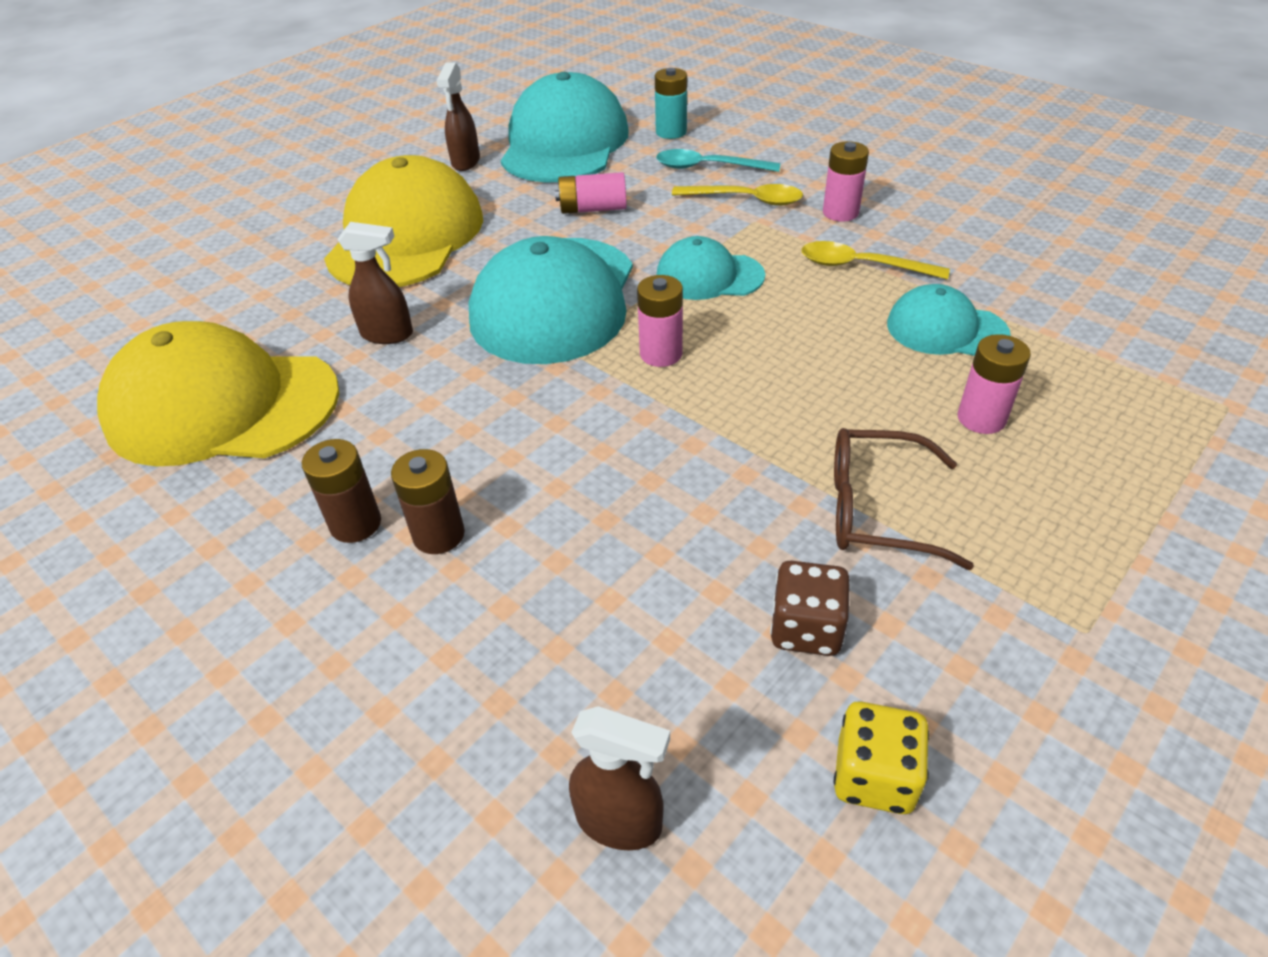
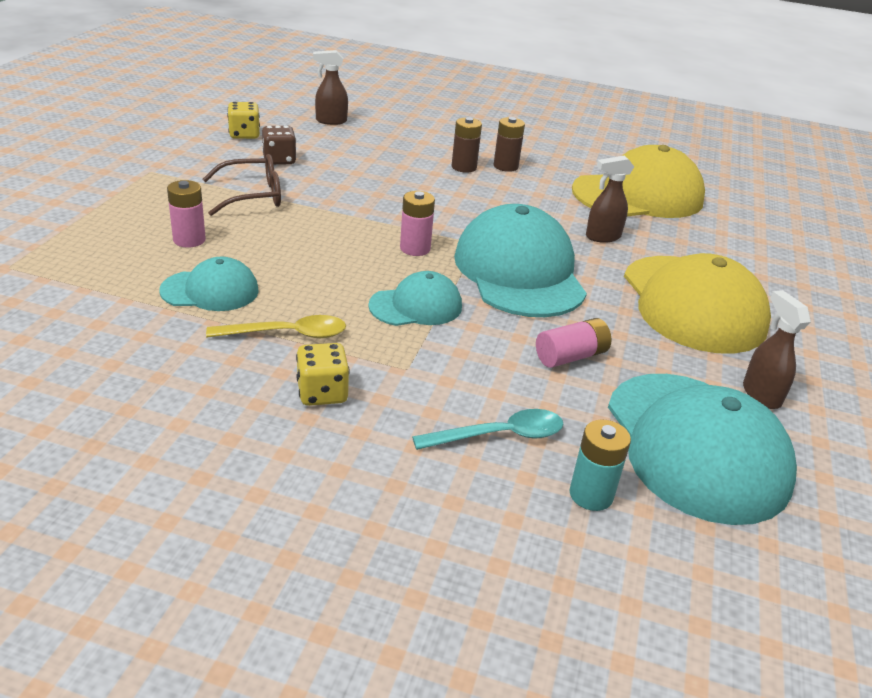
camera: 150 degrees right, 10 degrees down
(746, 200) = (428, 393): yellow spoon -> none
(840, 212) = (322, 393): pink battery -> yellow dice

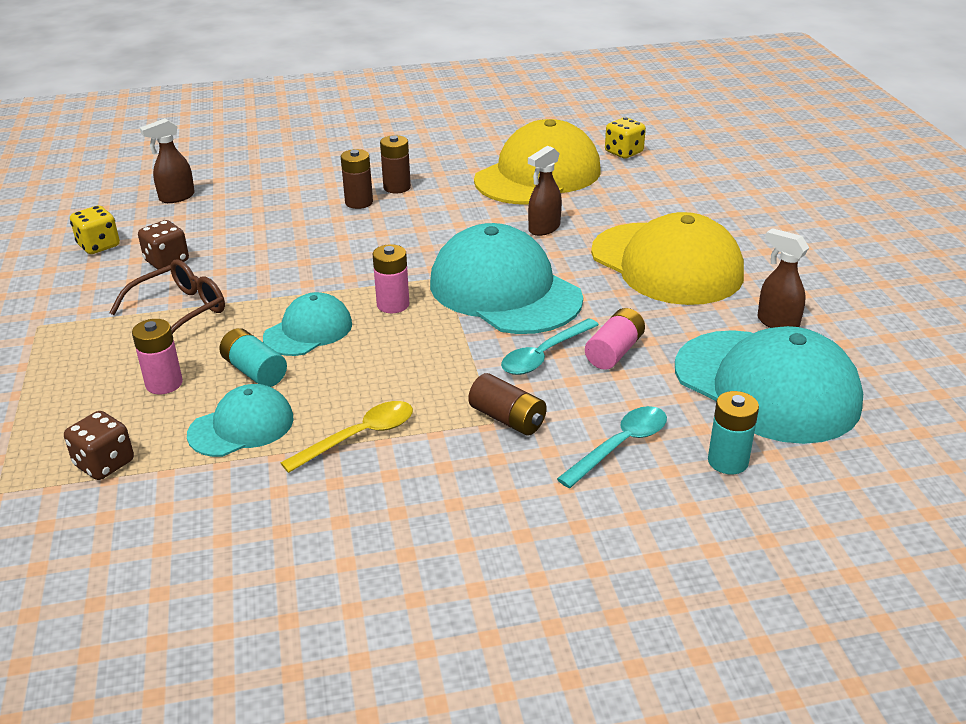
camera: 25 degrees left, 0 degrees up
(92, 277) = (104, 463): none -> brown dice
(260, 256) = (254, 371): none -> turquoise battery
(322, 393) = (444, 476): yellow dice -> yellow dice (624, 152)
(416, 306) = (447, 360): turquoise cap -> turquoise cap (308, 330)
(421, 371) = (507, 419): none -> brown battery
(503, 334) = (544, 355): none -> turquoise spoon

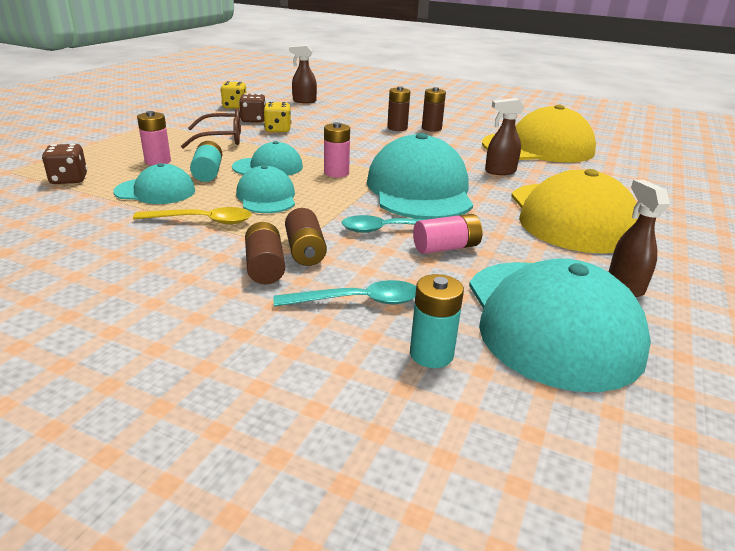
camera: 35 degrees right, 5 degrees down
(373, 373) = (266, 197): none -> turquoise cap
(500, 455) = (265, 267): none -> brown battery
(624, 152) = (625, 155): yellow dice -> yellow dice (278, 130)

